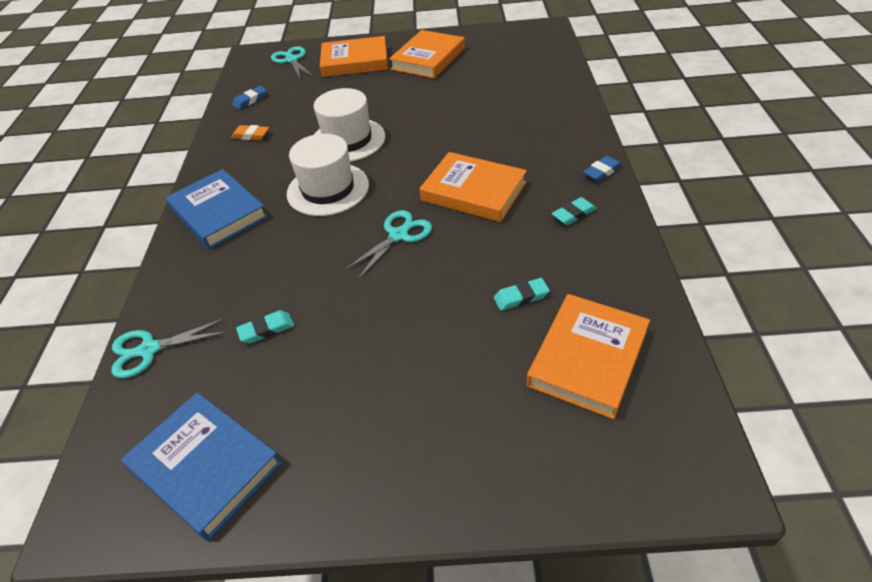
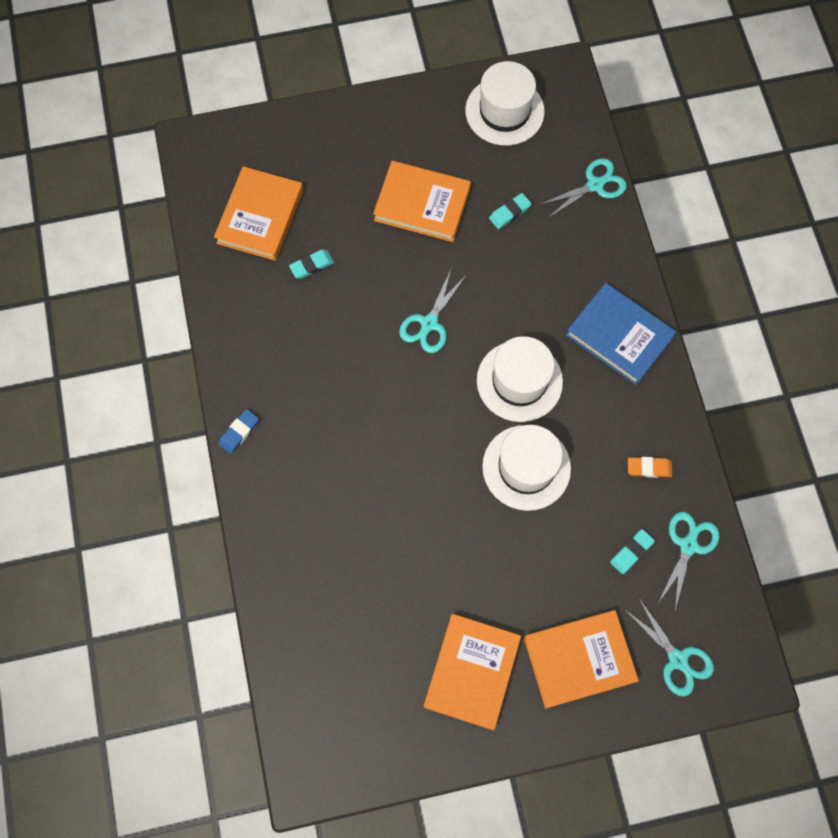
camera: 165 degrees right, 25 degrees up
(205, 466) = (504, 111): blue book -> white hat
(250, 100) = (688, 546): blue eraser -> turquoise scissors
(473, 191) = (367, 390): orange book -> orange book (422, 204)
(573, 214) = (268, 366): turquoise eraser -> turquoise eraser (631, 552)

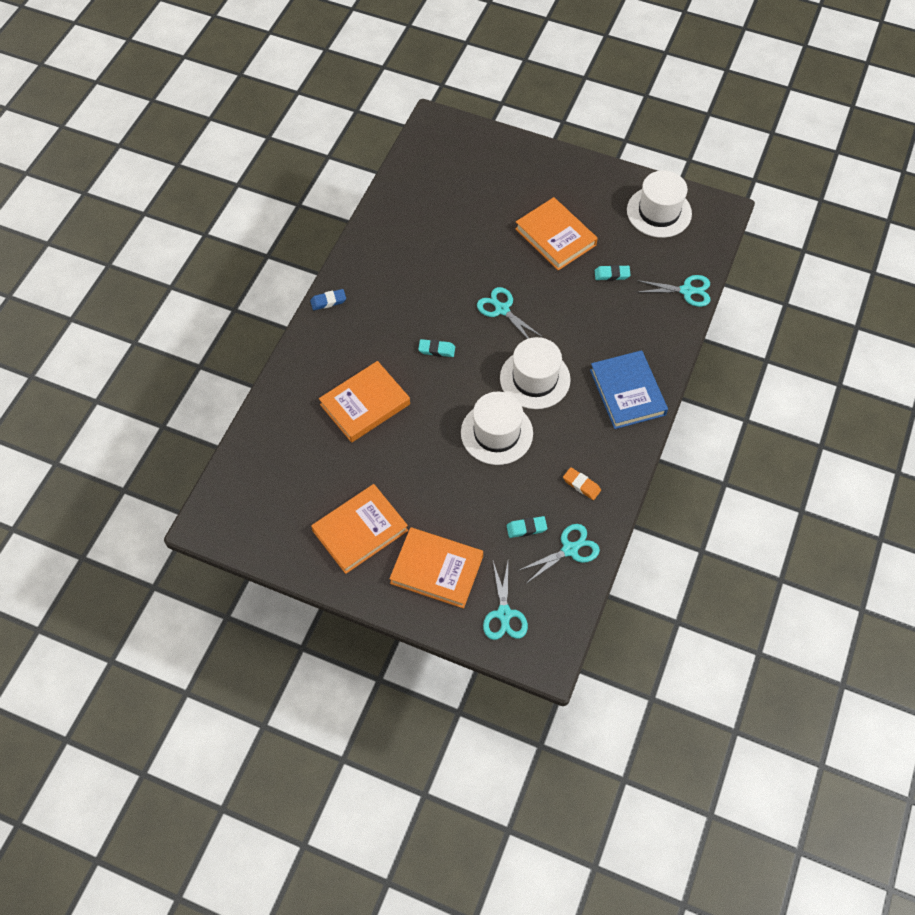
camera: 35 degrees right, 10 degrees down
(260, 216) = (443, 186): orange book -> orange book (365, 404)
(312, 265) = (453, 232): turquoise eraser -> turquoise eraser (436, 350)
(429, 323) = (502, 309): turquoise scissors -> turquoise scissors turned 75 degrees clockwise

